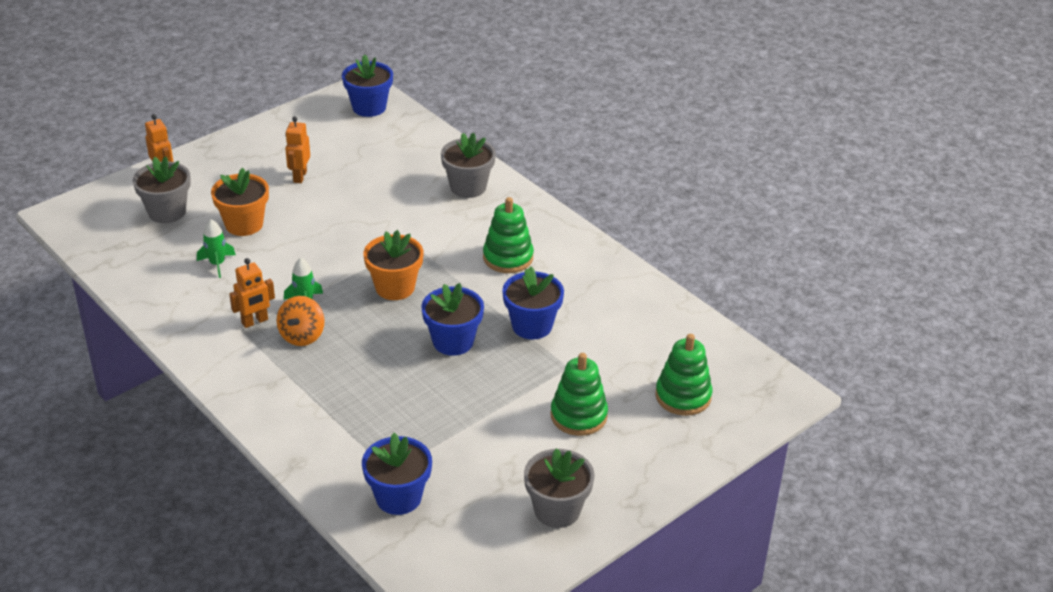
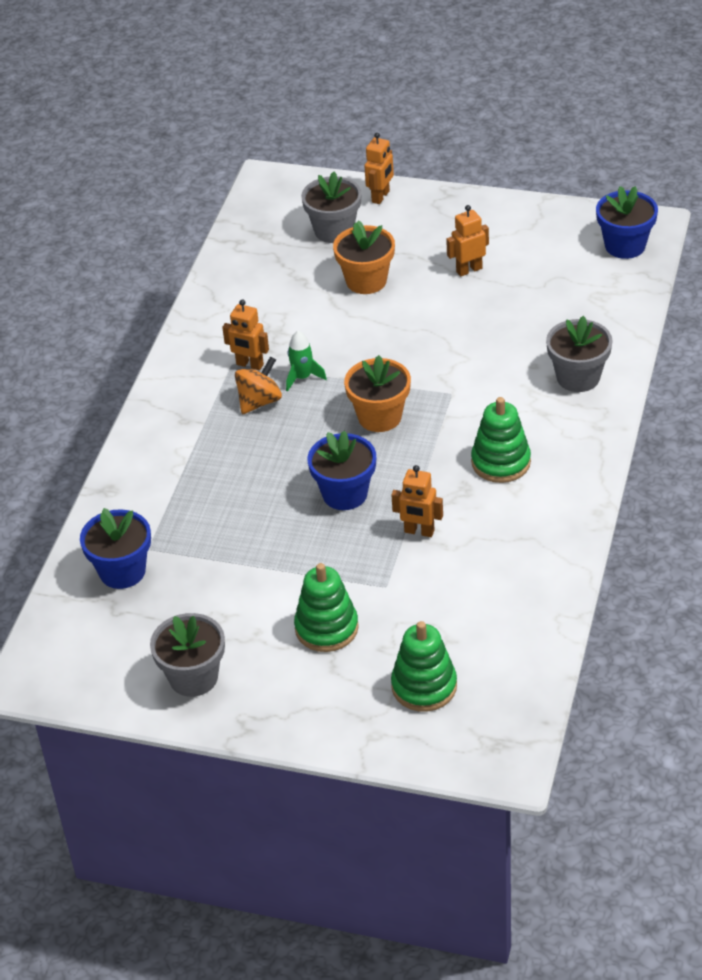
camera: 60 degrees right, 5 degrees up
(217, 264) = (298, 299): green rocket -> none
(302, 336) = (259, 401): orange spinning top -> orange spinning top turned 150 degrees clockwise
(532, 326) = (419, 531): blue flower pot -> orange robot

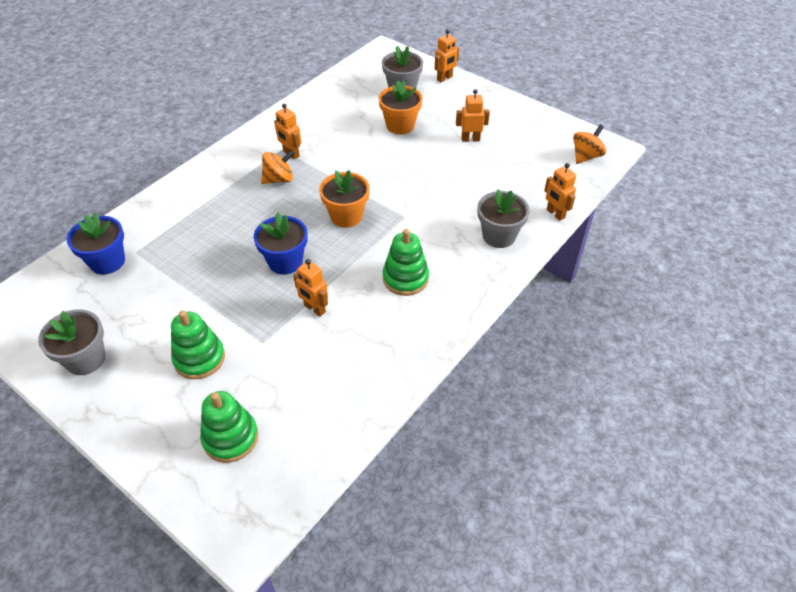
camera: 20 degrees right, 5 degrees up
(302, 377) = (317, 173): green rocket -> none
(625, 246) = (586, 156): blue flower pot -> orange spinning top
(628, 329) = (555, 214): none -> orange robot

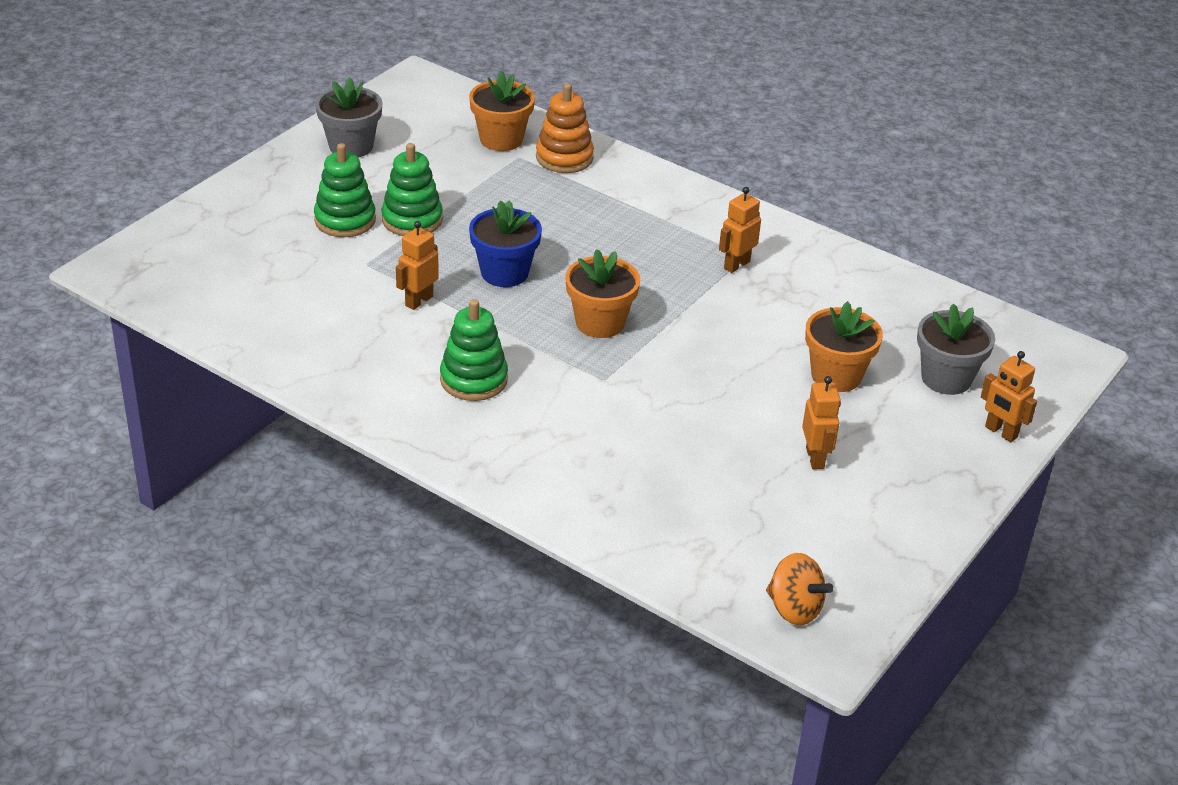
camera: 85 degrees right, 10 degrees down
(107, 261) = (501, 139): blue flower pot -> orange flower pot
(145, 227) = (564, 158): none -> orange stacking toy
(230, 437) = (232, 251): green stacking toy -> green stacking toy (412, 220)
(279, 179) = (675, 257): orange spinning top -> none
(499, 236) = (567, 478): grey flower pot -> none
(555, 214) = (626, 550): orange robot -> none

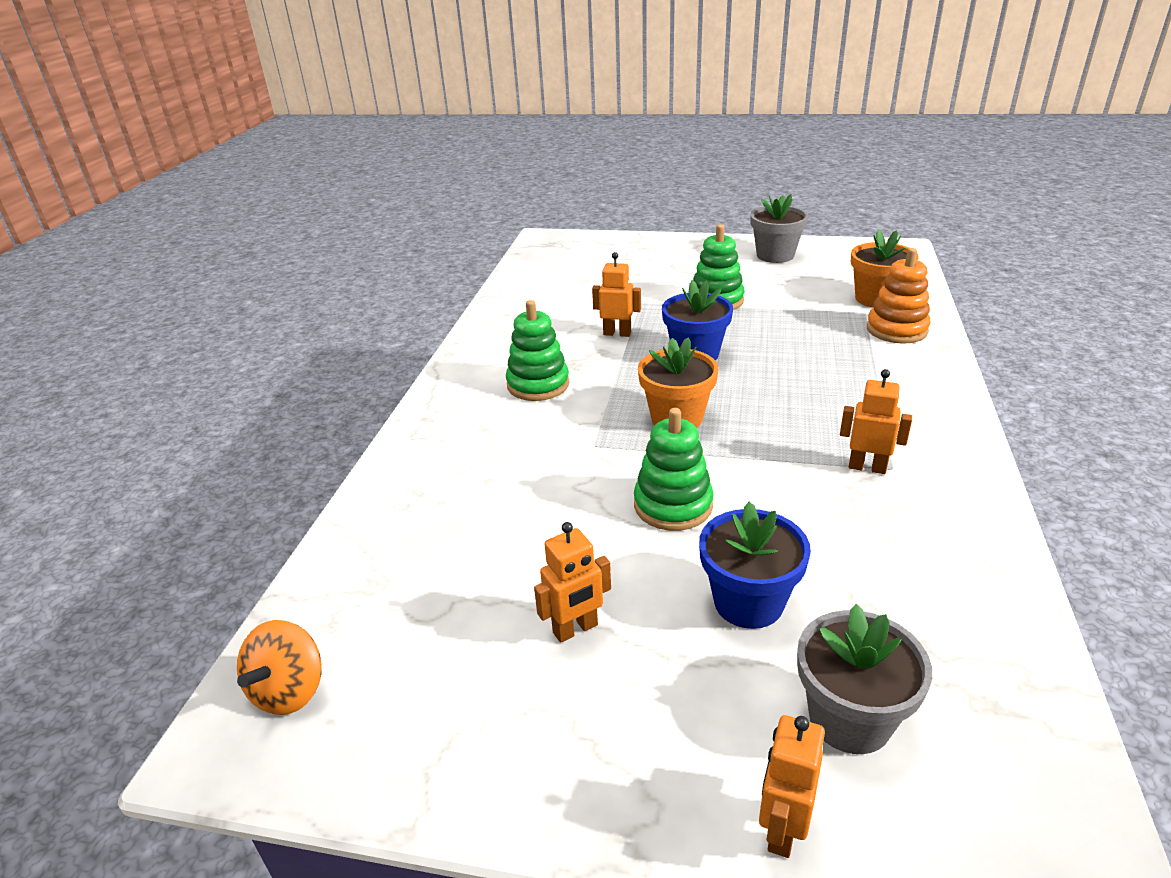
camera: 70 degrees right, 5 degrees down
(345, 220) = (683, 280): green stacking toy -> green stacking toy (673, 505)
(836, 376) = (748, 602): orange flower pot -> blue flower pot

